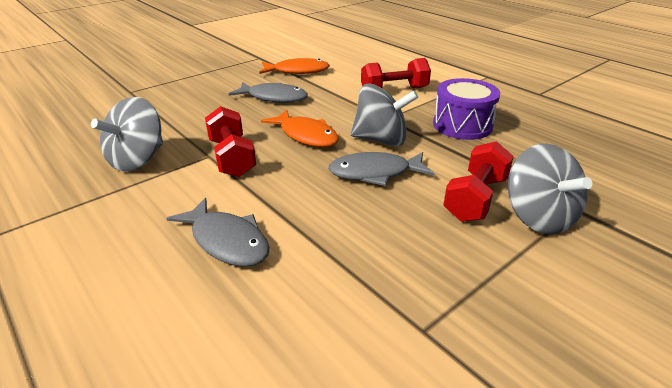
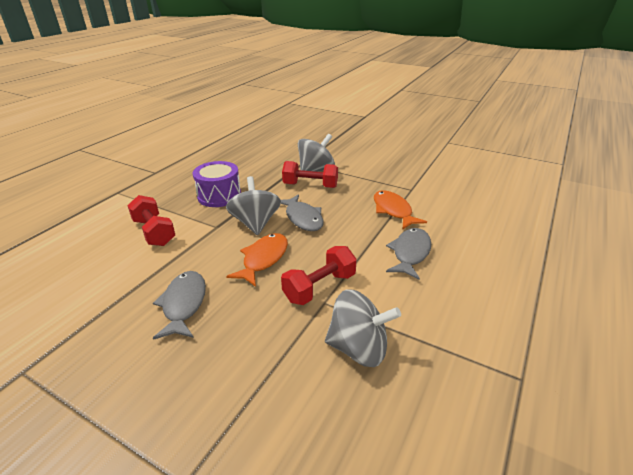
camera: 110 degrees left, 0 degrees up
(298, 71) = (93, 310): orange fish -> orange fish (393, 210)

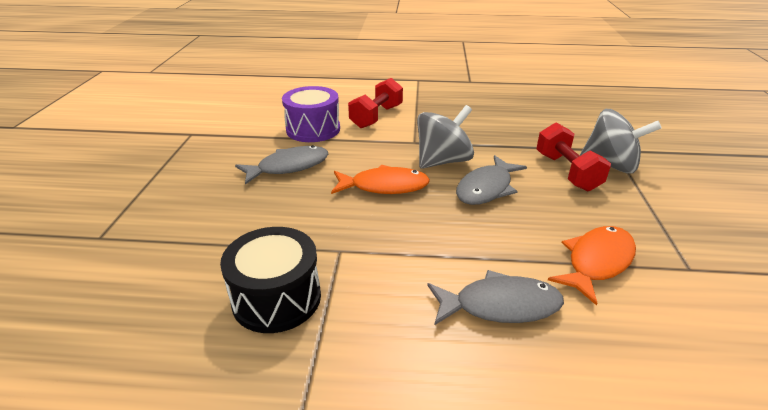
camera: 65 degrees right, 0 degrees up
(219, 196) = (470, 124): purple drum -> purple drum (313, 129)
(319, 287) = (363, 239): red dumbbell -> none
(358, 348) = (277, 298): grey spinning top -> black drum

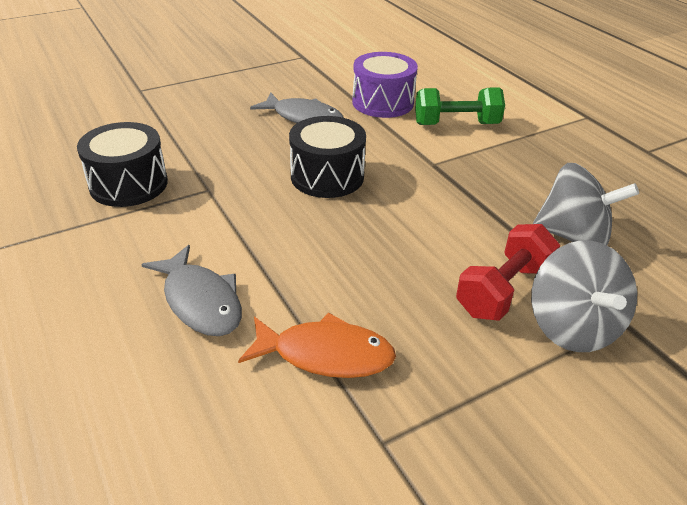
camera: 55 degrees right, 5 degrees up
(376, 117) = (456, 124): red dumbbell -> green dumbbell
(384, 186) = (327, 176): orange fish -> black drum
(442, 161) = (415, 194): grey spinning top -> grey spinning top (573, 236)
(486, 188) = (393, 238): grey fish -> none

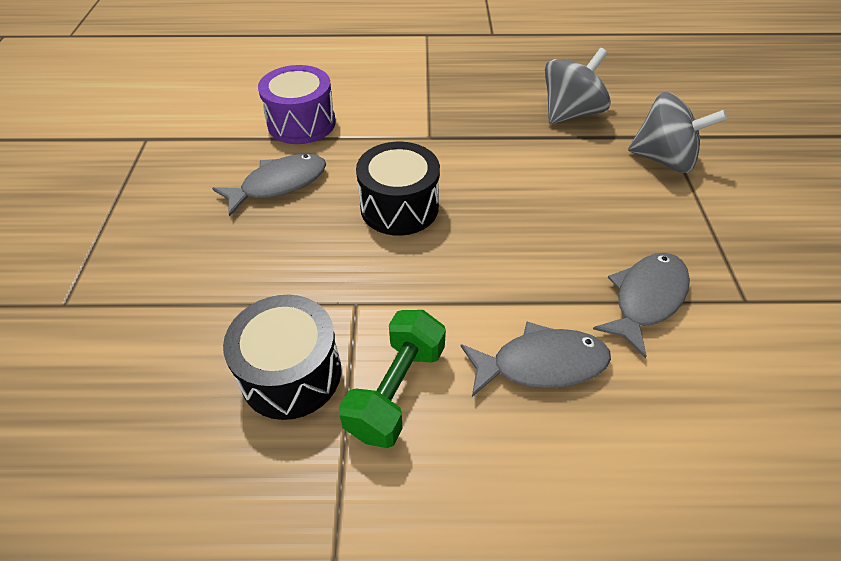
camera: 60 degrees left, 10 degrees up
(326, 354) = (646, 299): orange fish -> grey fish
(456, 124) = (379, 99): green dumbbell -> green dumbbell (396, 390)
(503, 290) = (613, 173): red dumbbell -> none

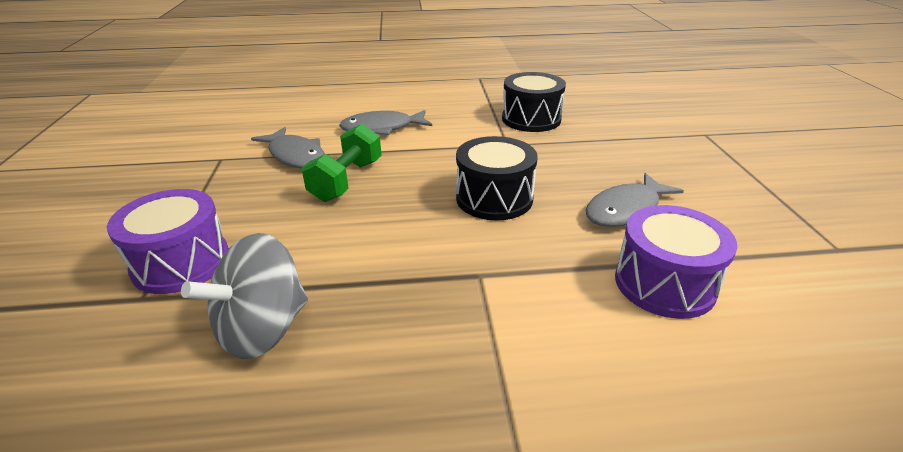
camera: 175 degrees right, 15 degrees down
(396, 390) = (468, 117): green dumbbell -> green dumbbell (346, 180)
(646, 299) = (295, 156): grey fish -> grey fish turned 75 degrees counterclockwise
(663, 159) = (181, 262): grey spinning top -> purple drum

